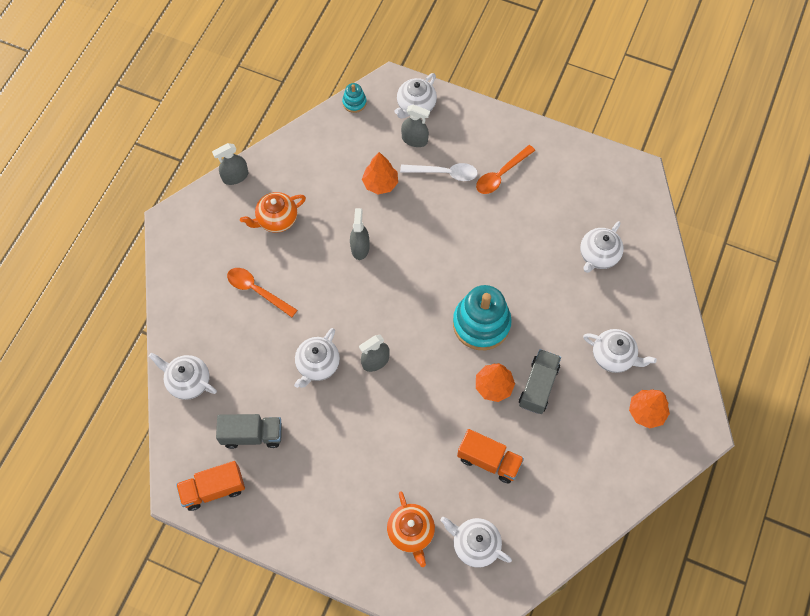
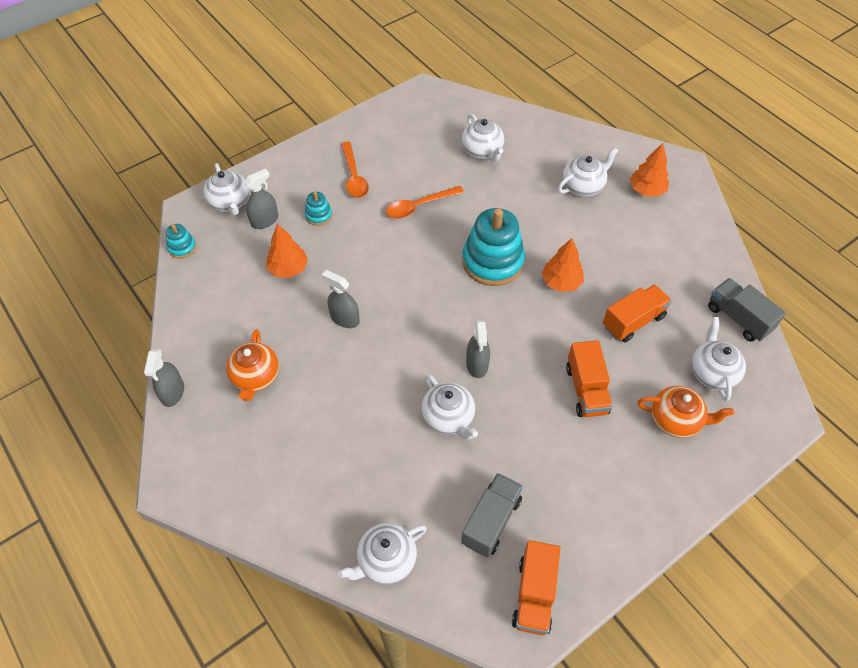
camera: 60 degrees left, 10 degrees down
(257, 291) = (324, 435): orange spoon -> orange spoon (419, 206)
(399, 452) = (586, 390): none -> orange truck
(444, 173) = (318, 215): white spoon -> turquoise stacking toy
(475, 544) = (712, 372): white teapot -> white teapot turned 120 degrees clockwise
(538, 386) = (580, 250): grey truck -> grey truck (738, 318)

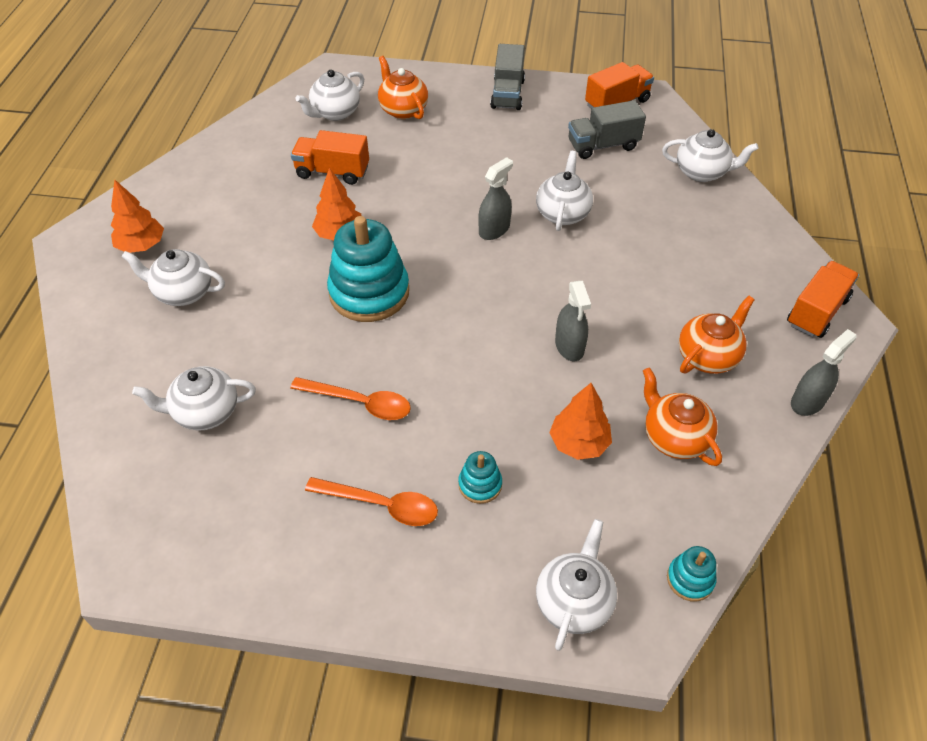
camera: 135 degrees left, 5 degrees down
(239, 309) = (674, 437): none -> orange teapot
(264, 220) = (551, 532): grey spray bottle -> none
(354, 176) = (381, 505): orange spoon -> orange spoon turned 75 degrees clockwise
(482, 151) = (205, 412): white teapot -> white teapot turned 120 degrees counterclockwise
(586, 390) = (435, 161): orange truck -> orange truck (816, 312)
(738, 318) = (260, 123): grey truck -> grey truck (507, 94)

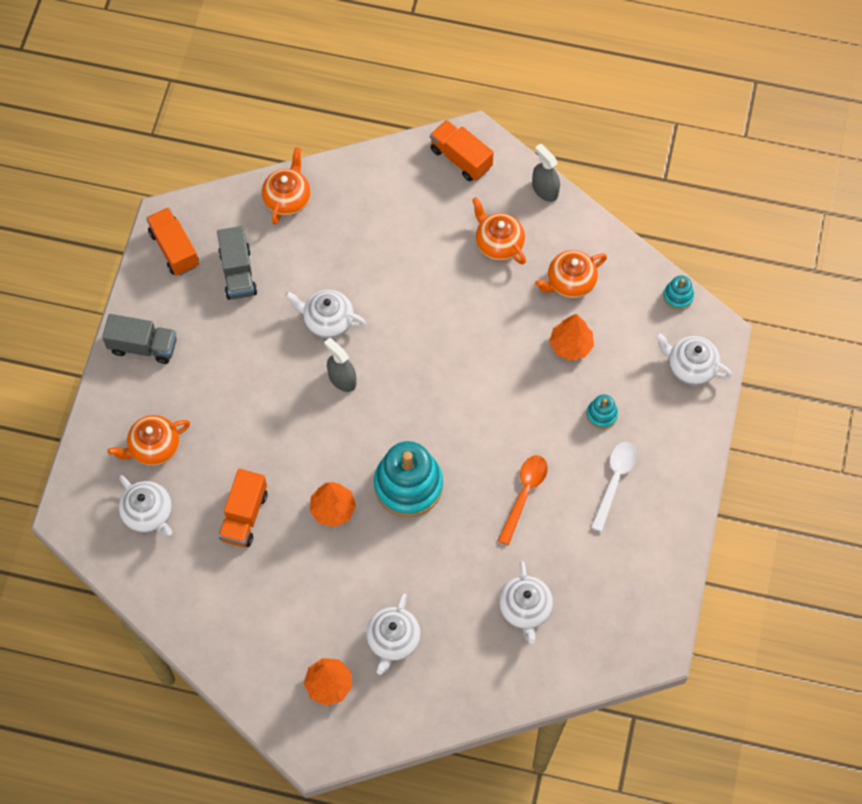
camera: 85 degrees left, 15 degrees up
(381, 505) = (614, 481): orange spoon -> white spoon
(569, 346) = (480, 338): grey spray bottle -> none
(702, 172) = (288, 199): white teapot -> orange teapot

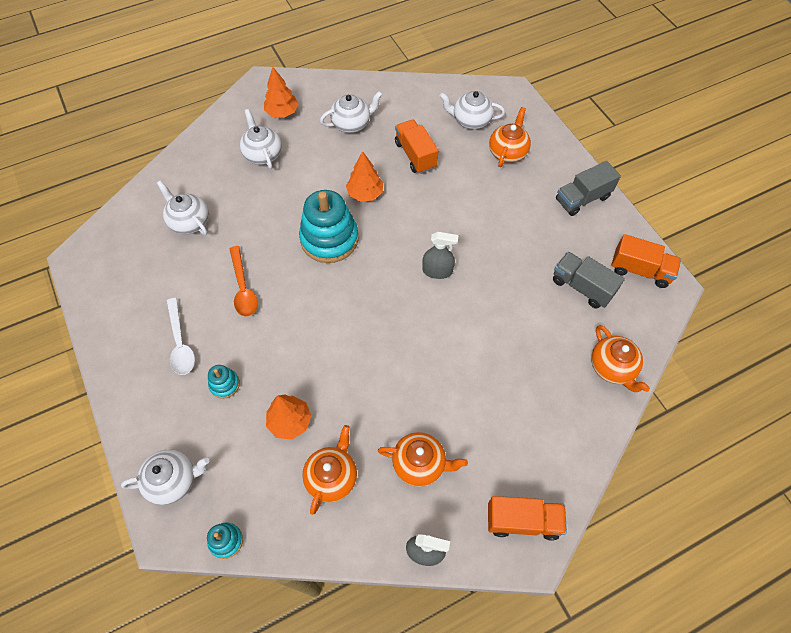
camera: 140 degrees right, 5 degrees down
(327, 321) = (487, 301): white teapot -> white teapot (352, 124)

